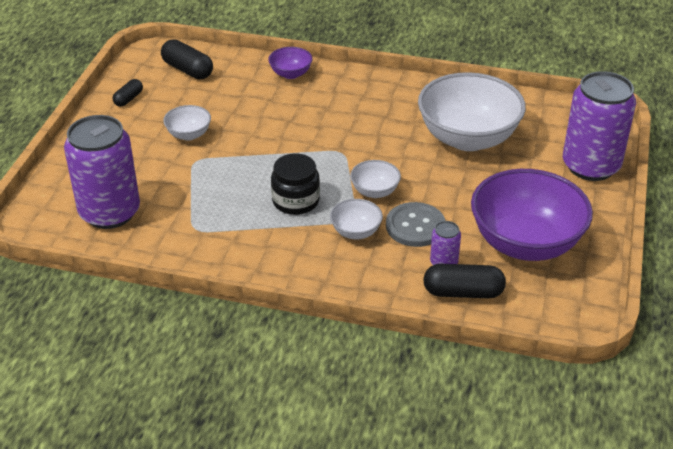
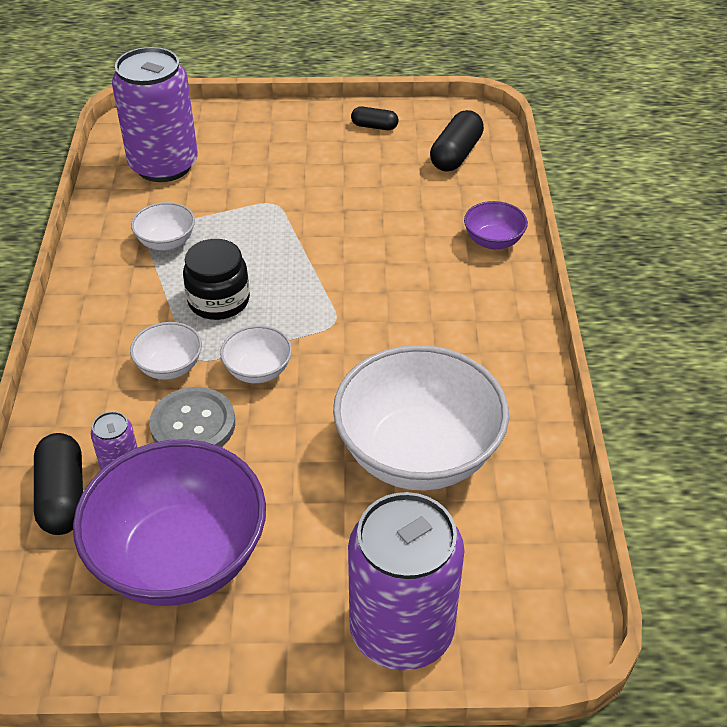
camera: 75 degrees right, 5 degrees up
(189, 134) = (323, 186): white bowl -> white bowl (166, 242)

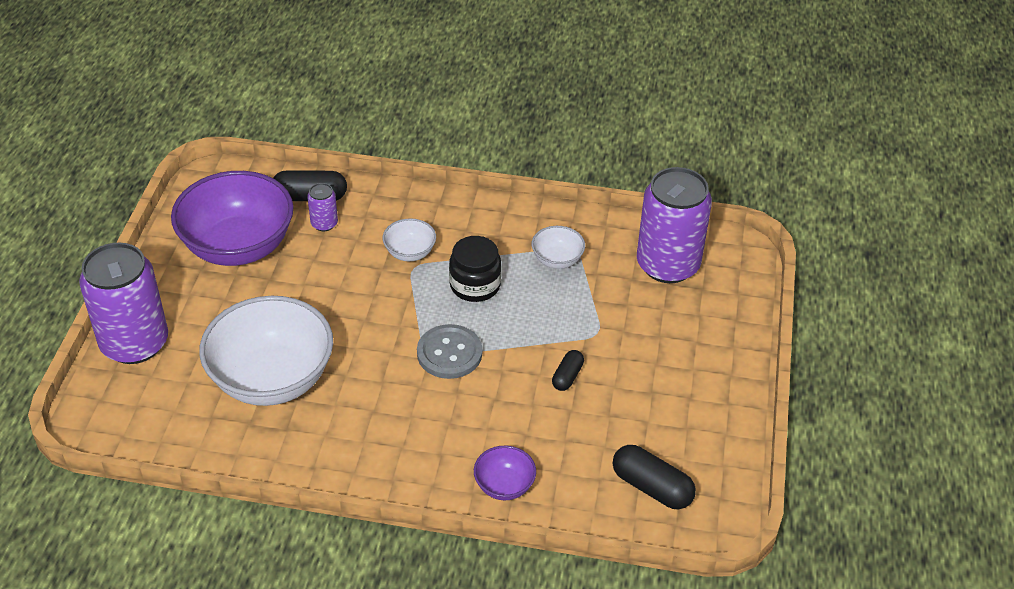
camera: 100 degrees right, 0 degrees up
(193, 424) = (348, 261): grey button -> grey button (449, 353)
(258, 370) = (389, 300): white bowl -> none
(374, 126) = (712, 427): black capsule -> black capsule (567, 376)

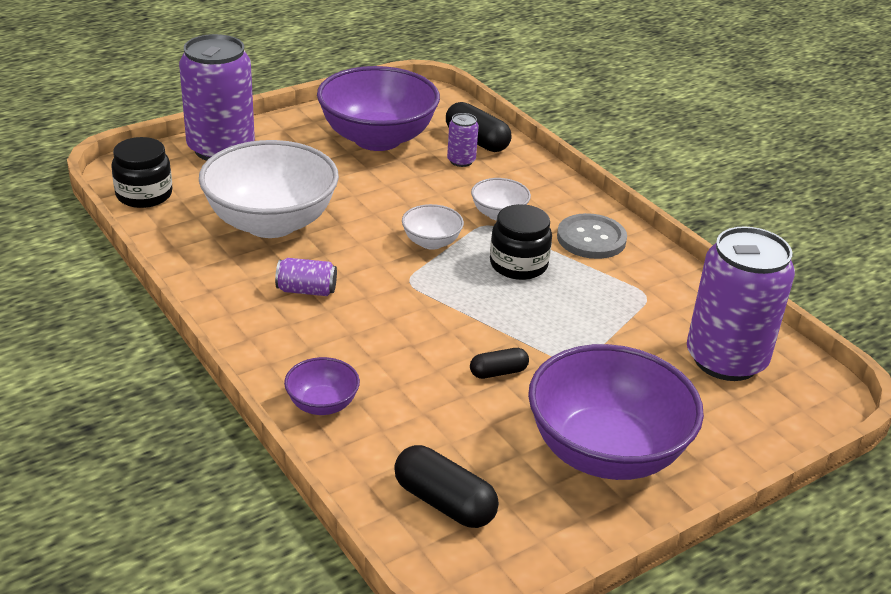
camera: 45 degrees right, 10 degrees down
(141, 429) = (144, 195): none -> black jar
(376, 413) = (306, 290): none -> purple can
(449, 353) = (424, 292): grey button -> grey button (591, 239)
(557, 260) = (620, 292): white bowl -> white bowl (431, 242)
(652, 487) = (444, 502): black capsule -> black capsule turned 45 degrees counterclockwise
(686, 381) = (606, 452): none -> purple bowl

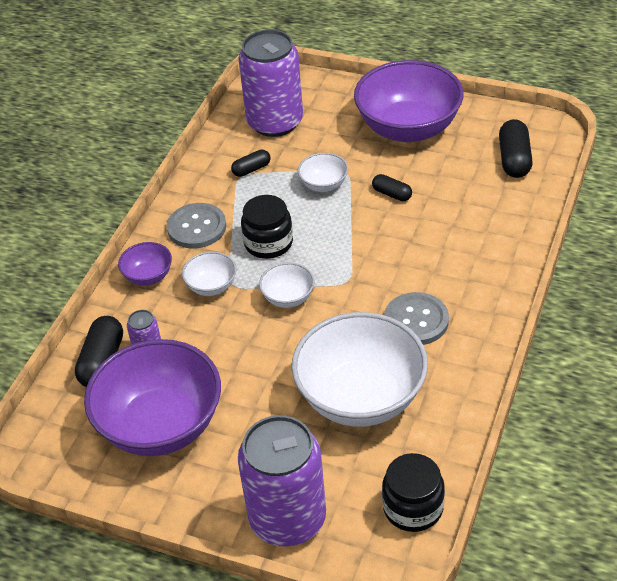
camera: 120 degrees left, 10 degrees up
(306, 290) = (416, 320): purple can -> grey button
(322, 404) = (506, 242): purple bowl -> purple bowl (148, 276)
(569, 337) = (324, 185): none -> white bowl
(650, 305) = (251, 169): none -> black capsule

